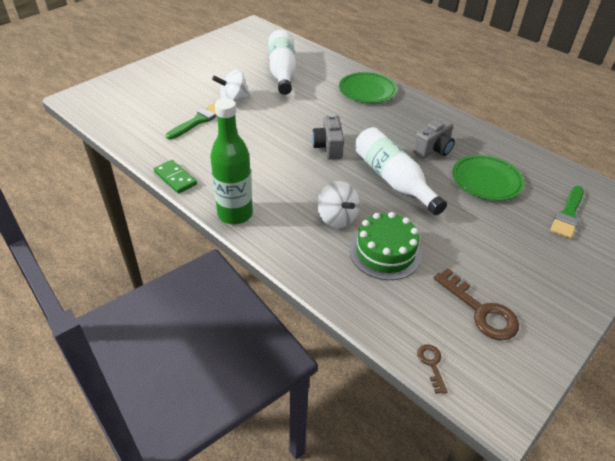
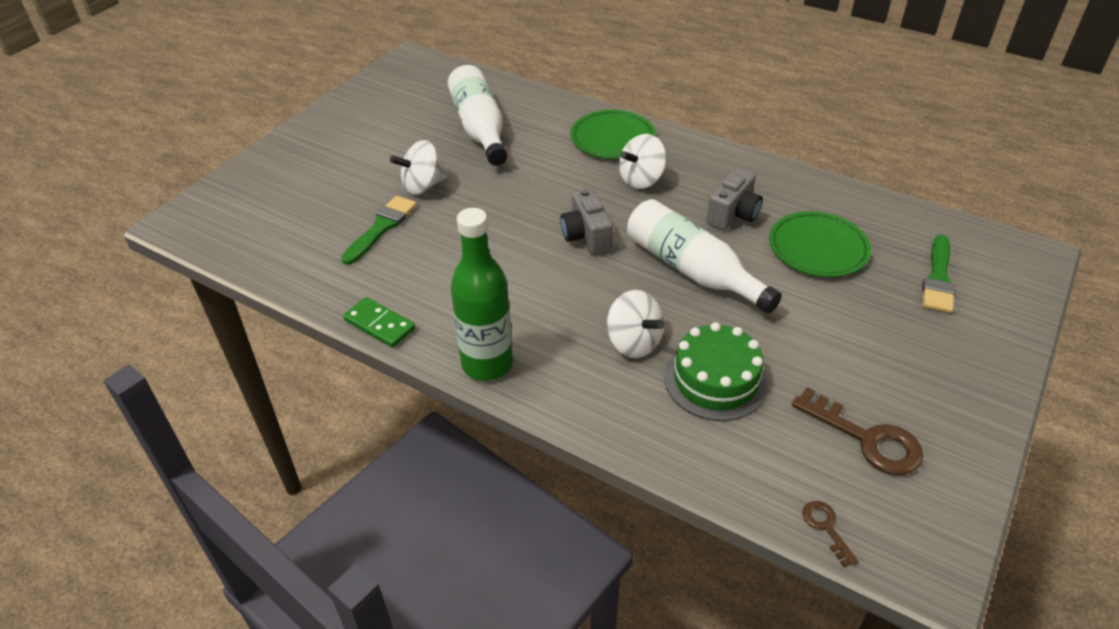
camera: 10 degrees left, 0 degrees up
(377, 118) = (641, 180): none -> white spinning top

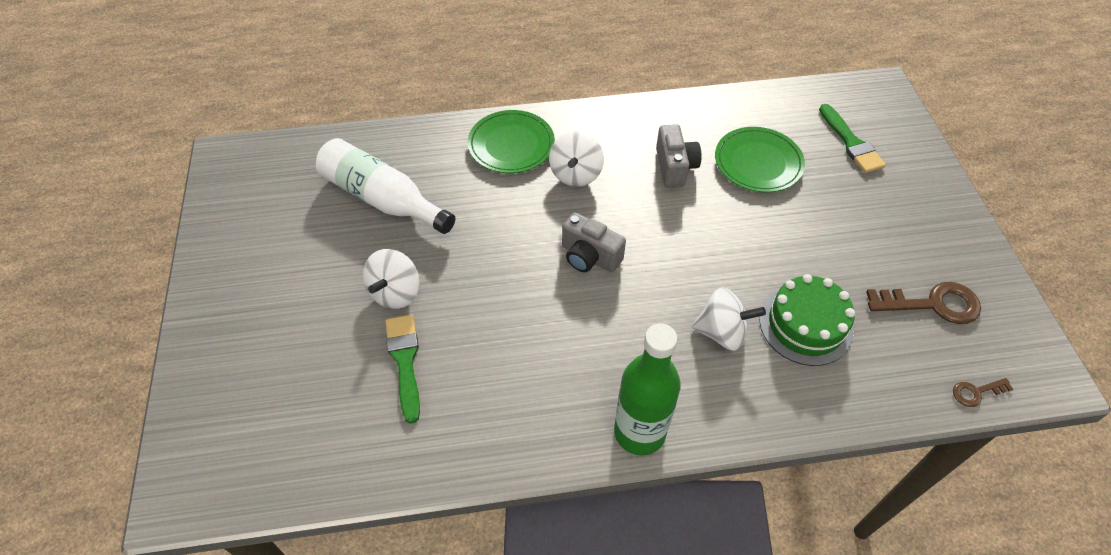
camera: 40 degrees left, 10 degrees up
(379, 325) = (513, 461): green domino -> none
(692, 270) = (697, 238): white bottle -> none
(826, 528) = (976, 392): brown key -> brown key turned 45 degrees counterclockwise

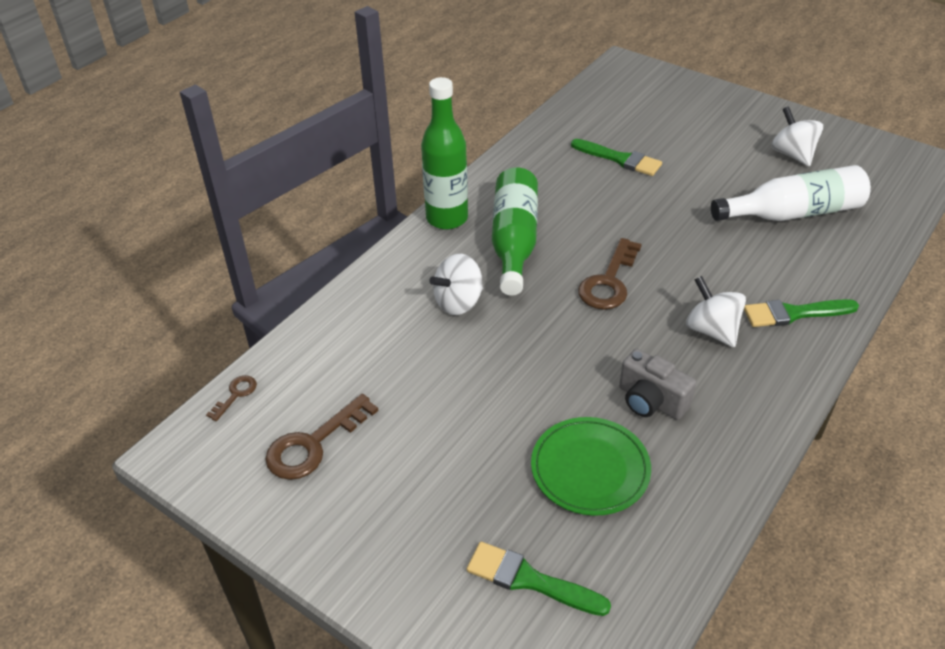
camera: 135 degrees right, 10 degrees down
(395, 292) = (684, 179): white spinning top -> white spinning top (792, 154)
(511, 145) = (794, 313): green plate -> green brush
(589, 256) = (609, 282): grey camera -> brown key
(612, 352) = (514, 241): none -> green bottle
(805, 325) = (404, 350): green cake -> none

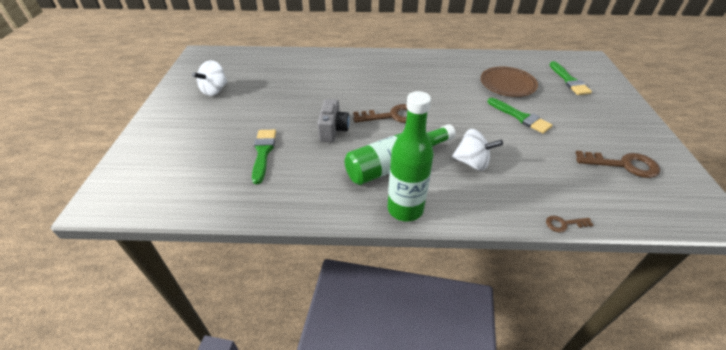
camera: 125 degrees left, 0 degrees up
(236, 394) = (657, 218): brown key -> brown key (564, 224)
(590, 469) = (507, 84): green plate -> brown plate
(651, 401) = (454, 81): grey camera -> grey camera (333, 130)
(711, 330) = (393, 78): white spinning top -> none
(793, 213) = (277, 78): white bottle -> none
(794, 313) = (358, 63): green brush -> green brush (520, 117)

